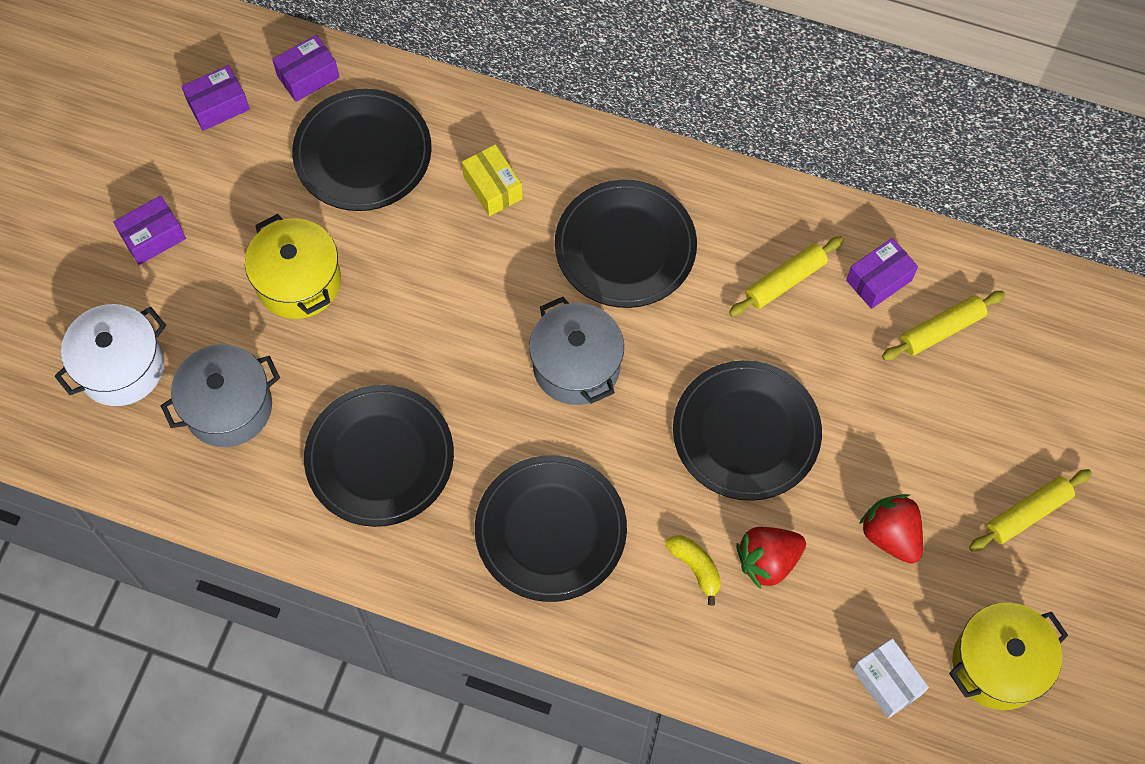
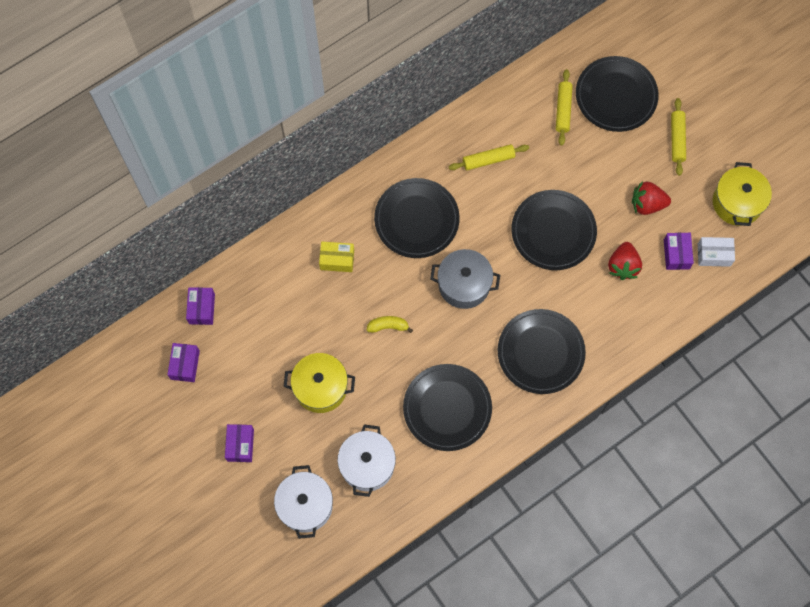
camera: 55 degrees left, 5 degrees up
(228, 407) = (367, 465): grey pot -> white pot
(363, 153) = (269, 310): black plate -> black plate (616, 96)
(695, 567) = (604, 300): yellow banana -> yellow banana (388, 326)
(785, 281) = (488, 160): yellow rolling pin -> yellow rolling pin turned 75 degrees clockwise
(879, 280) = (518, 118): purple box -> purple box (676, 254)

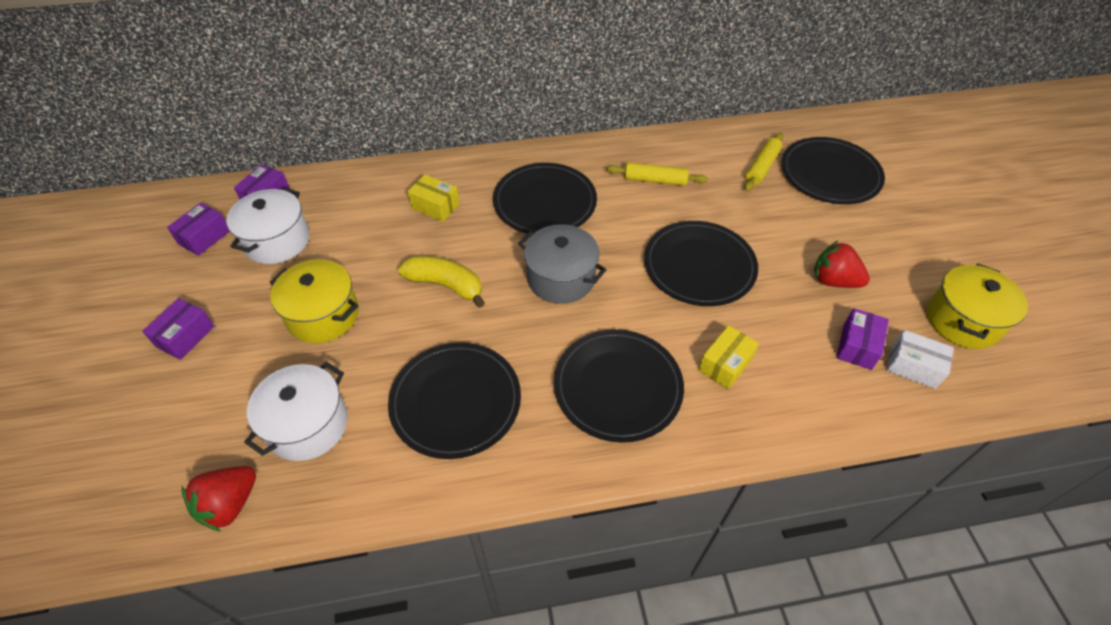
camera: 25 degrees right, 20 degrees down
(305, 505) = (194, 440): white pot -> white pot (277, 241)
(388, 326) = (445, 285): yellow banana -> yellow banana, size x1.61
(599, 306) = (725, 364): none -> yellow box
(623, 266) = (776, 332): red strawberry -> red strawberry (230, 504)
(677, 139) = (894, 233): yellow rolling pin -> none

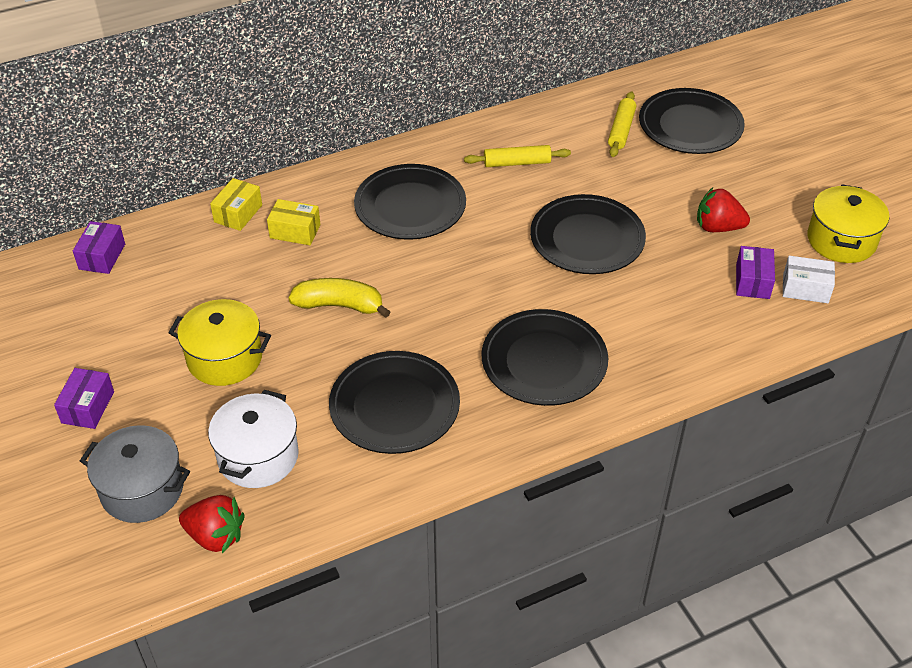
camera: 15 degrees left, 5 degrees down
(204, 237) = (53, 310): purple box -> none
(230, 504) = (215, 536): red strawberry -> red strawberry turned 90 degrees counterclockwise
(277, 241) = (137, 298): white pot -> none
(561, 278) = (454, 276): grey pot -> grey pot (142, 489)
(725, 364) = (637, 321): yellow box -> yellow box (238, 213)

